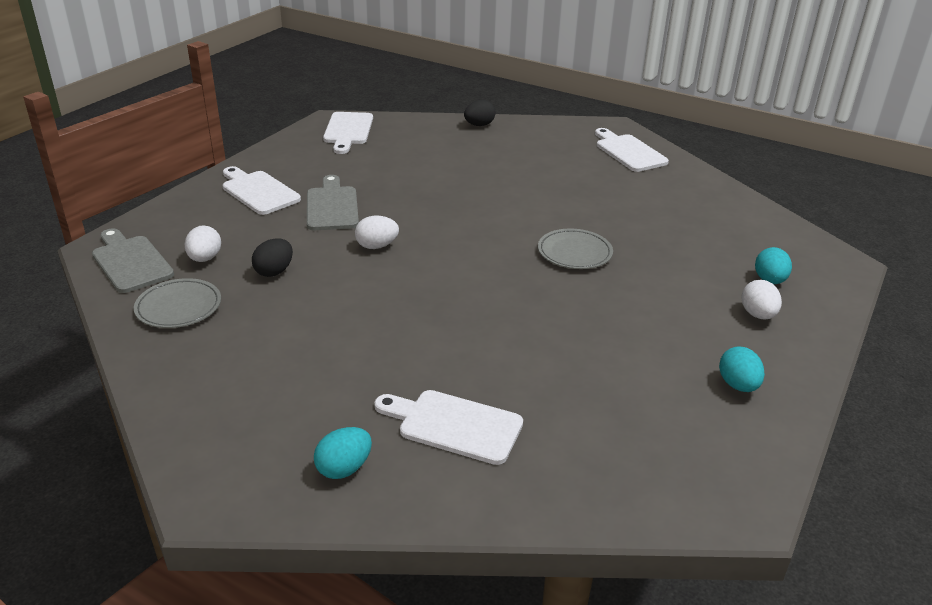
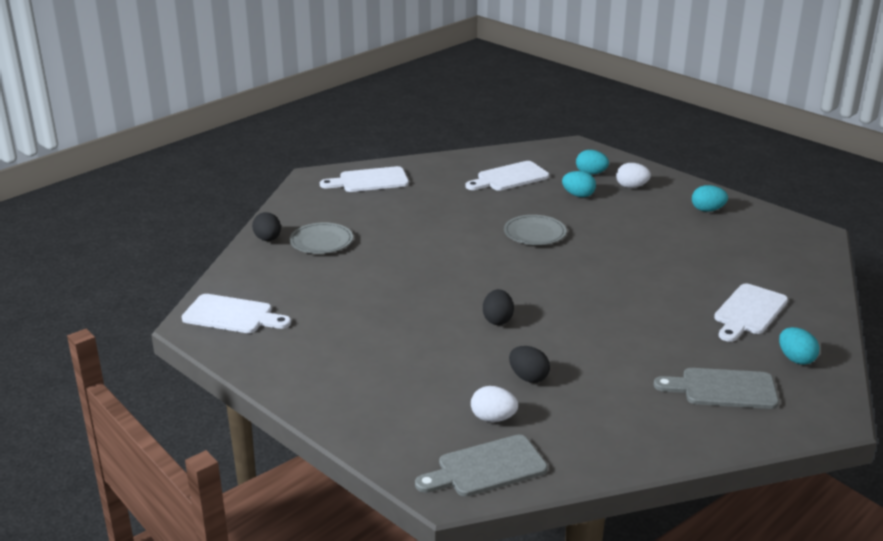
camera: 75 degrees left, 5 degrees down
(179, 307) = (580, 434): grey plate -> grey plate (321, 241)
(258, 191) = (357, 381): white cutting board -> white cutting board (509, 177)
(332, 206) = (411, 338): grey cutting board -> grey cutting board (723, 389)
(377, 246) = (497, 320): white egg -> black egg
(696, 275) = (578, 195): none -> turquoise egg

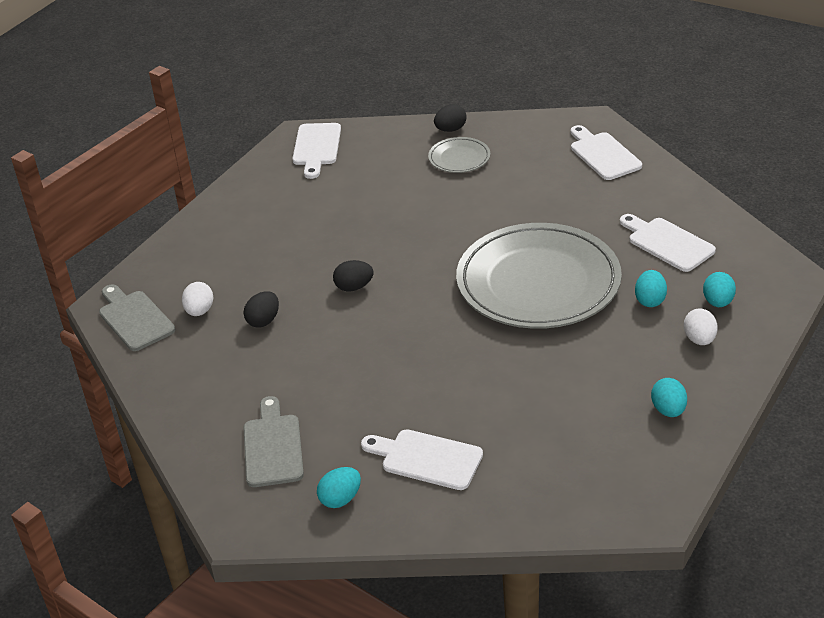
camera: 80 degrees right, 10 degrees up
(534, 233) = (538, 282): grey plate -> grey plate, size x2.33

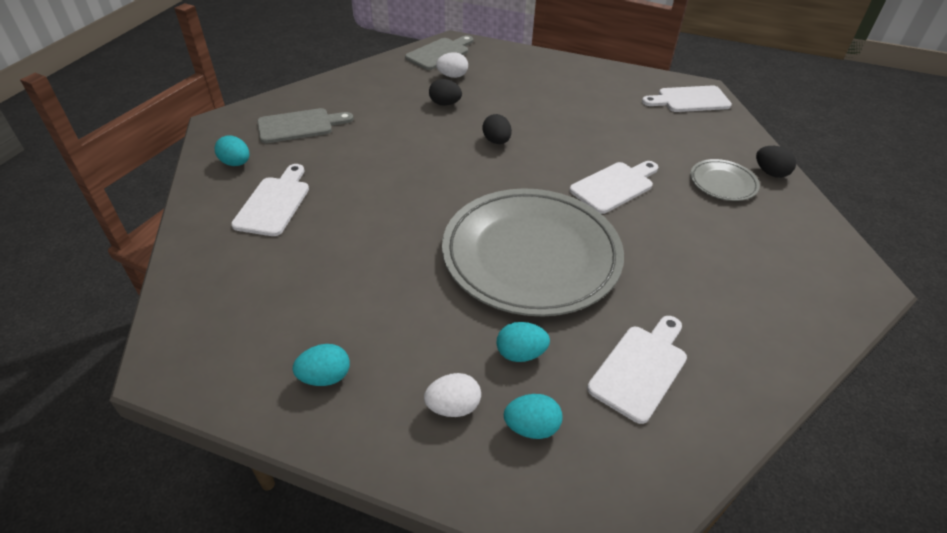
camera: 75 degrees right, 5 degrees up
(603, 154) = (800, 297): white cutting board -> white cutting board (614, 186)

